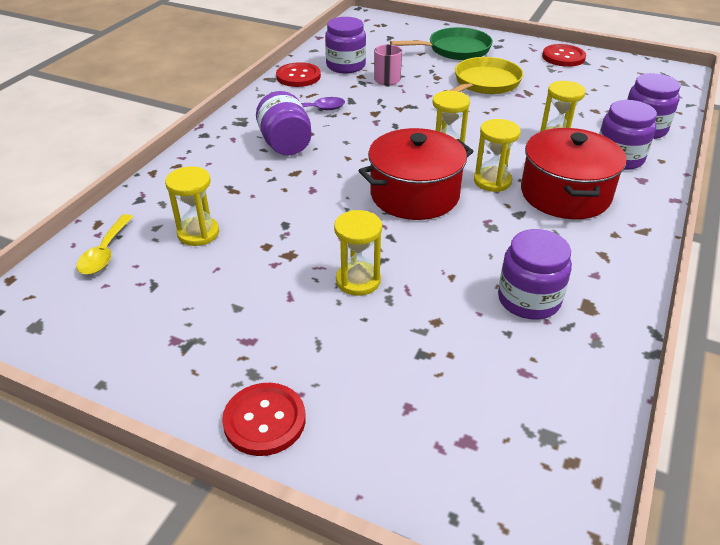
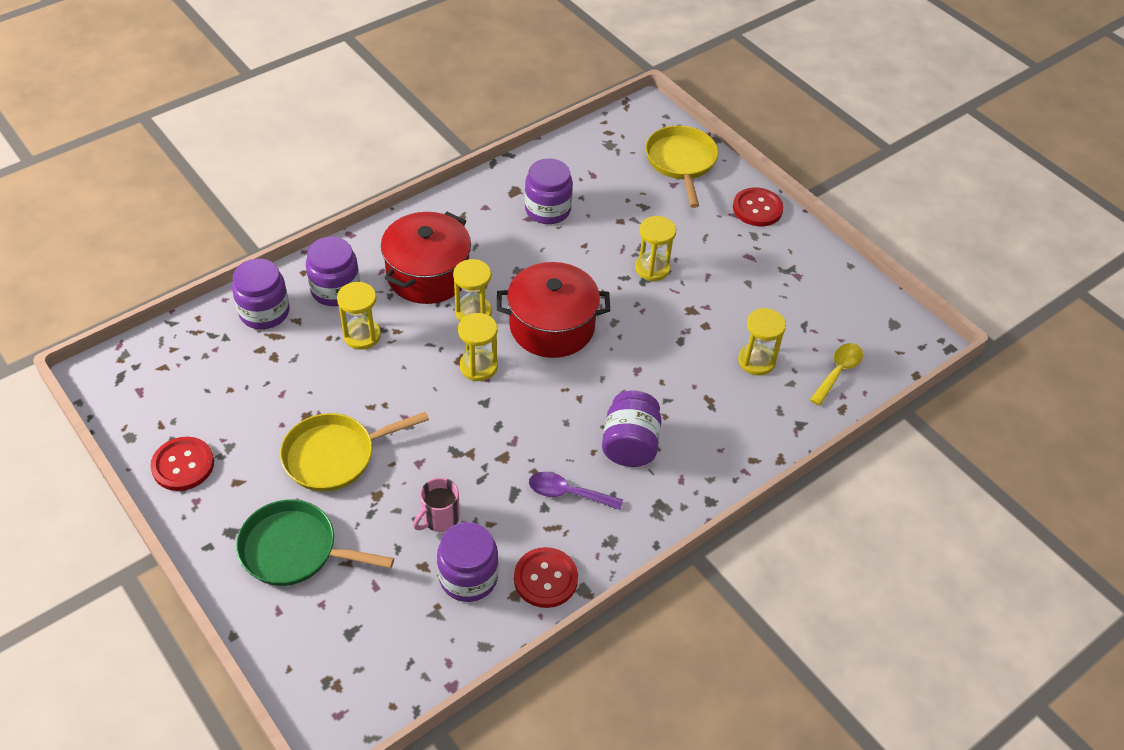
camera: 155 degrees left, 10 degrees up
(422, 455) = (681, 162): none -> yellow pan

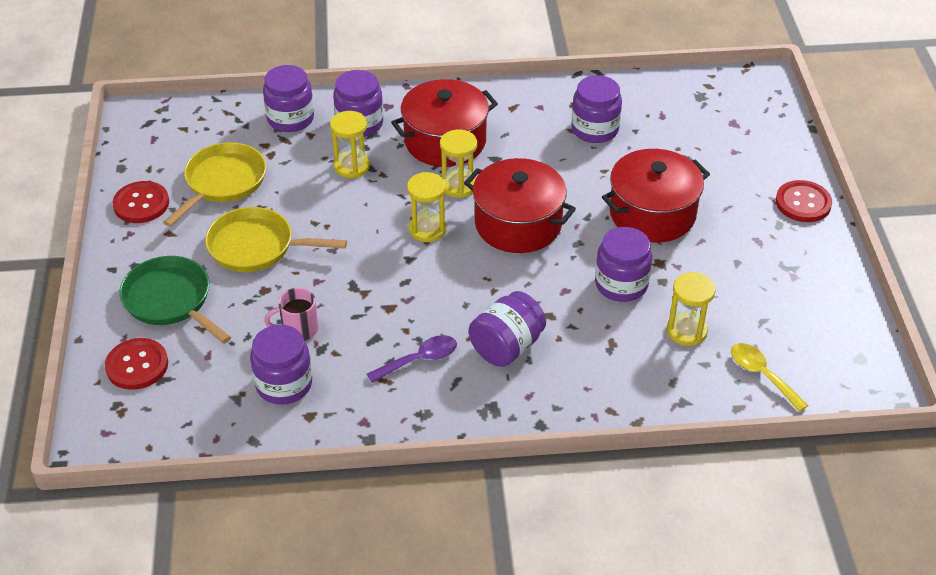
camera: 35 degrees right, 5 degrees down
(545, 579) = (345, 416): red button -> red button (137, 365)
(568, 493) = (419, 360): purple spoon -> purple spoon turned 105 degrees clockwise
(652, 268) = (652, 214): yellow hourglass -> red pot
(676, 343) = (621, 284): none -> purple jar
(681, 162) = (759, 136): yellow pan -> yellow pan (222, 183)
(838, 372) = (762, 375): yellow spoon -> yellow spoon turned 105 degrees counterclockwise

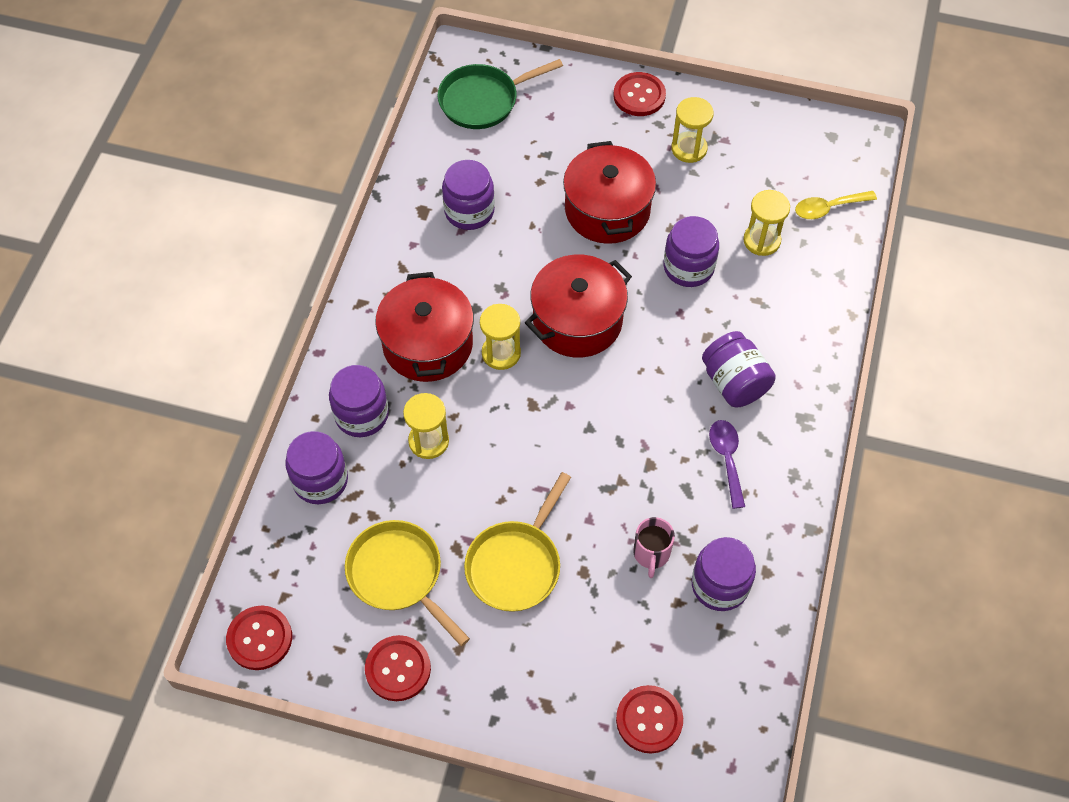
camera: 70 degrees left, 15 degrees up
(145, 126) = (259, 638): none -> red button
(171, 301) = (566, 667): green pan -> green pan (483, 100)
(427, 229) = (553, 400): yellow hourglass -> yellow hourglass (689, 149)

